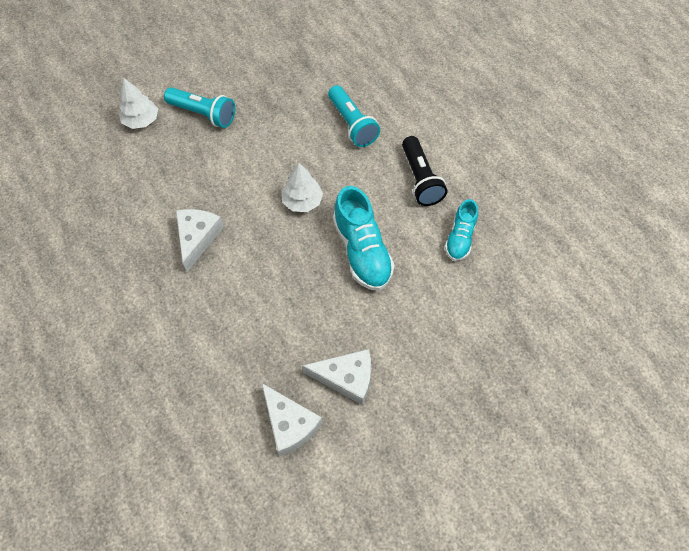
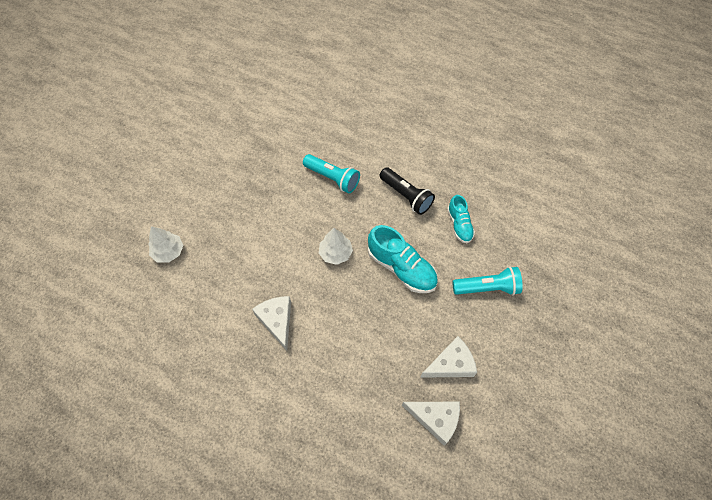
camera: 30 degrees left, 0 degrees up
(203, 114) = (215, 223): turquoise flashlight -> turquoise flashlight (487, 288)

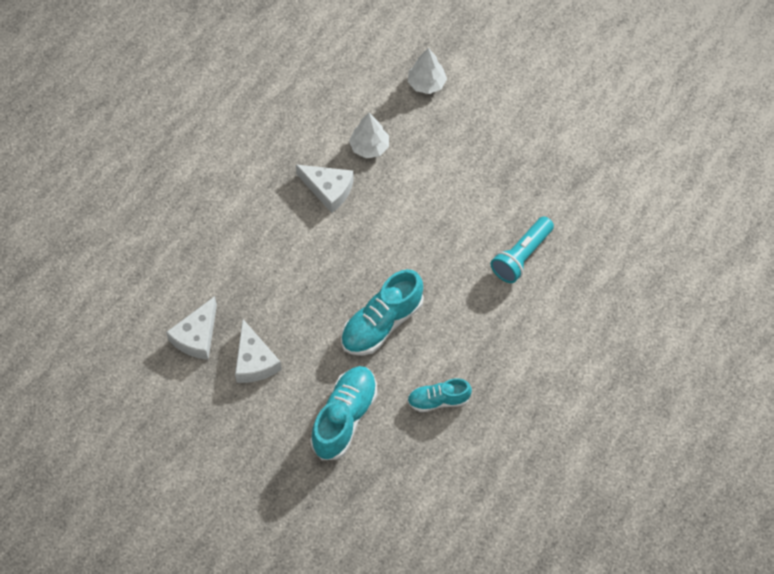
camera: 95 degrees right, 0 degrees up
(277, 321) = (328, 189): white cheese -> white cheese turned 45 degrees clockwise
(335, 253) = (409, 253): white tree -> white tree (369, 147)
(406, 196) = (488, 342): black flashlight -> none
(487, 288) = (344, 418): turquoise flashlight -> turquoise shoe

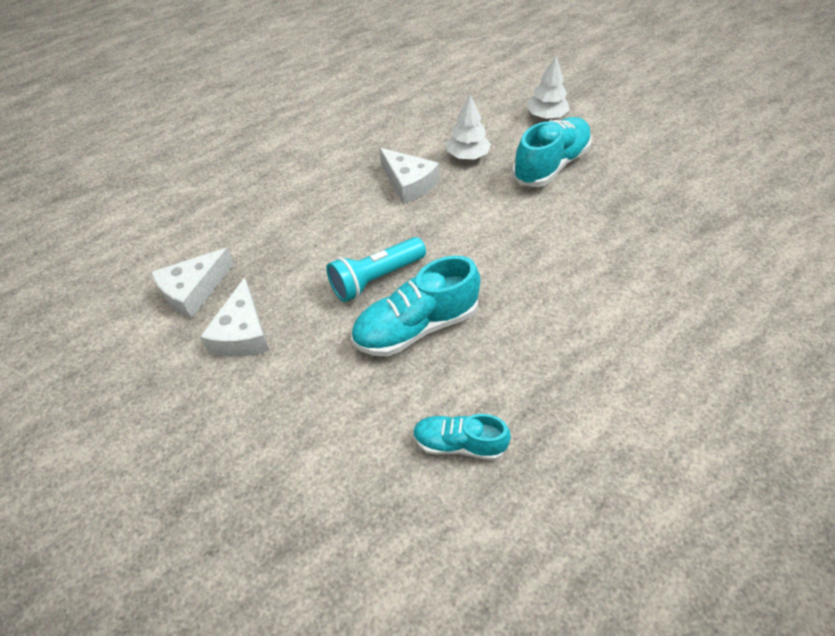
camera: 20 degrees right, 10 degrees down
(344, 418) = (320, 433): turquoise shoe -> turquoise shoe (551, 165)
(521, 256) = (620, 290): turquoise flashlight -> turquoise flashlight (376, 279)

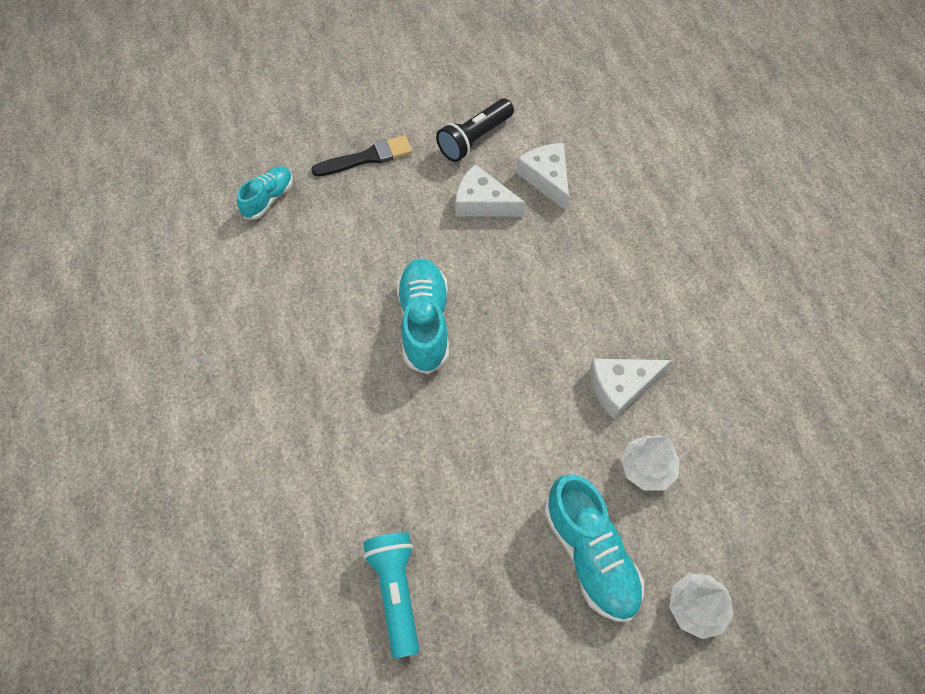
camera: 110 degrees right, 10 degrees up
(145, 373) = (474, 139): none -> black flashlight
(199, 482) = (367, 157): none -> black brush
(376, 279) = (495, 311): turquoise flashlight -> turquoise flashlight (396, 592)
(459, 443) = (304, 311): turquoise shoe -> turquoise shoe (268, 199)

